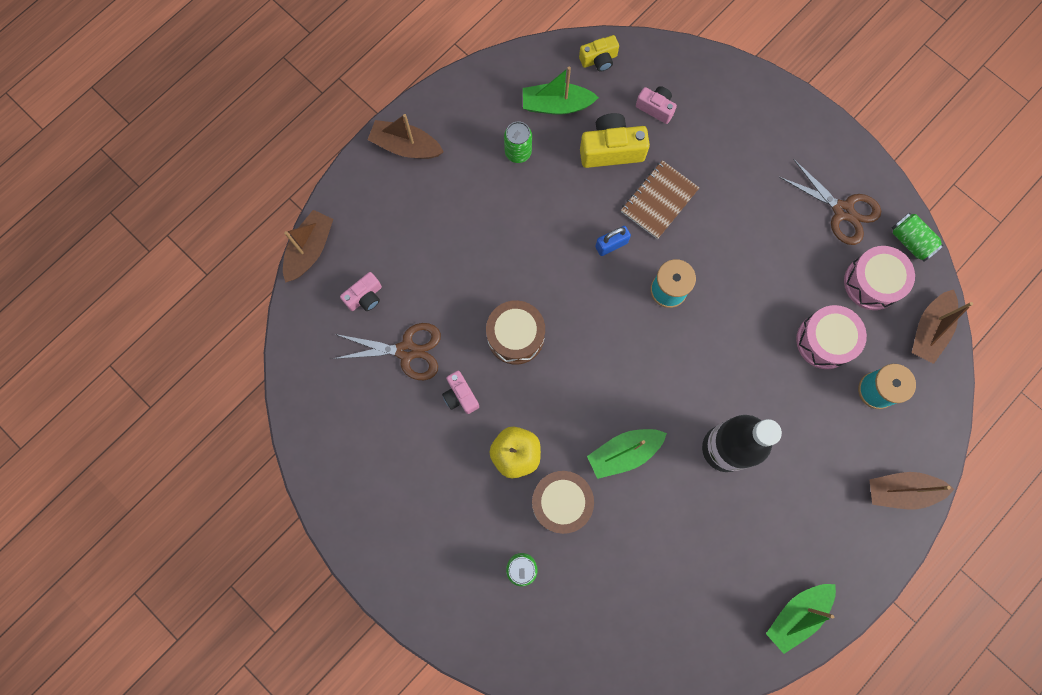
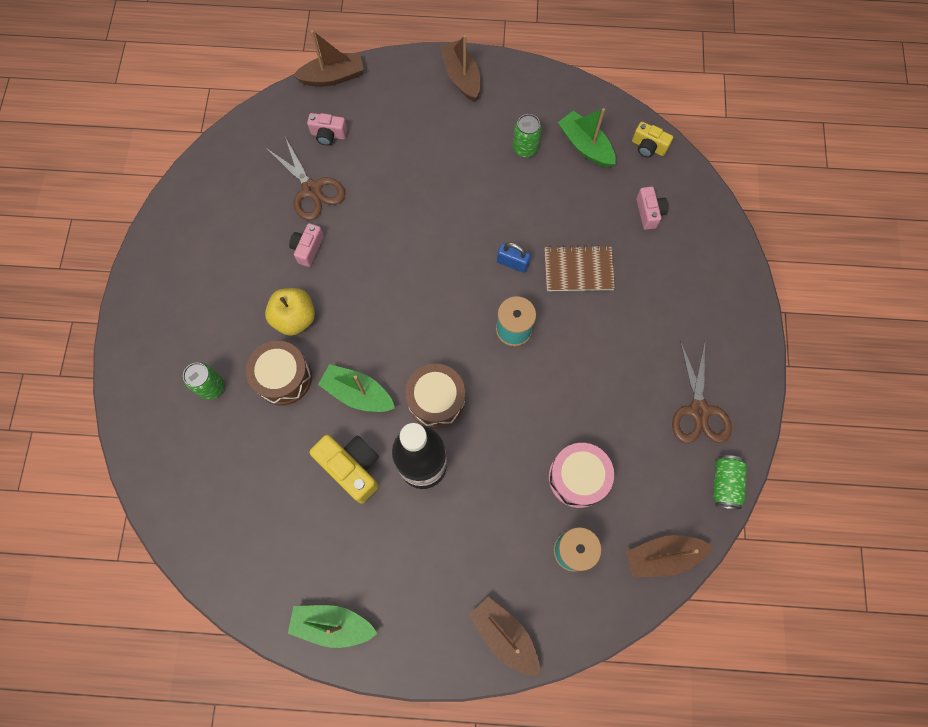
camera: 50 degrees right, 5 degrees down
(515, 336) = (384, 251): brown drum -> brown drum (436, 400)
(611, 150) = (586, 207): yellow camera -> yellow camera (352, 468)
(872, 282) = (660, 479): pink drum -> none

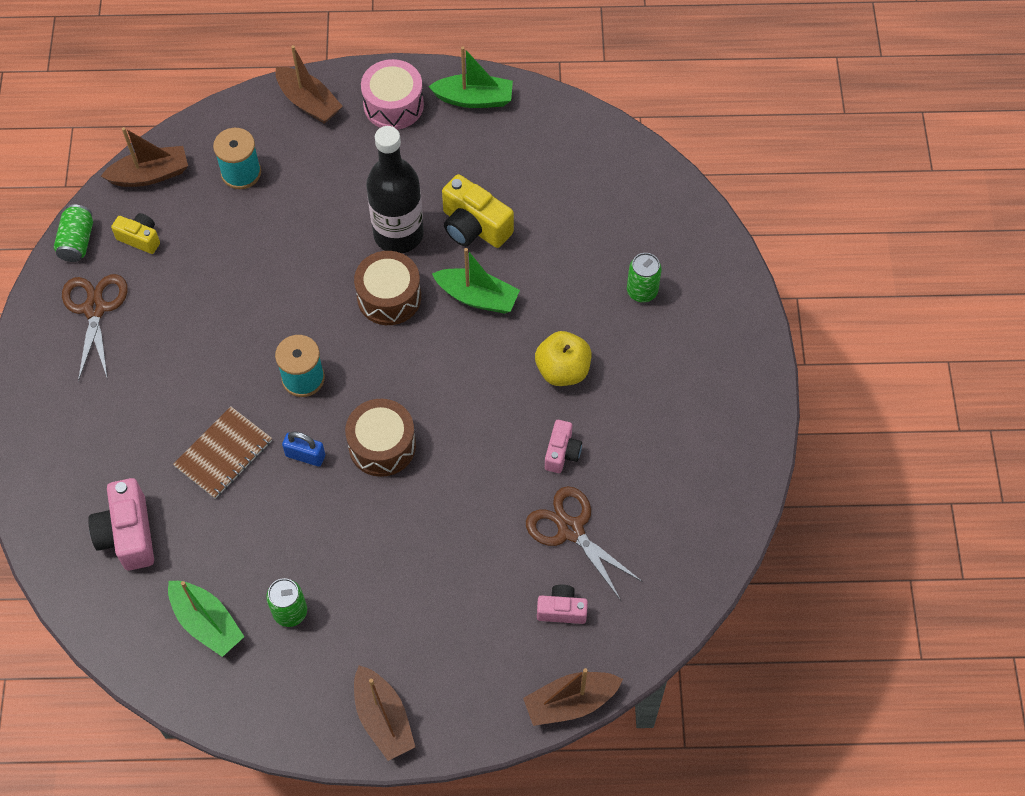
camera: 175 degrees right, 10 degrees down
(283, 377) = (564, 307): brown drum -> brown drum (382, 445)
(578, 270) = (223, 453): brown notebook -> brown notebook turned 45 degrees counterclockwise
(578, 478) = (233, 235): pink drum -> pink drum (393, 105)
(648, 147) = (120, 628): yellow camera -> yellow camera (140, 238)
(649, 213) = (128, 534): pink camera -> pink camera, size x1.67

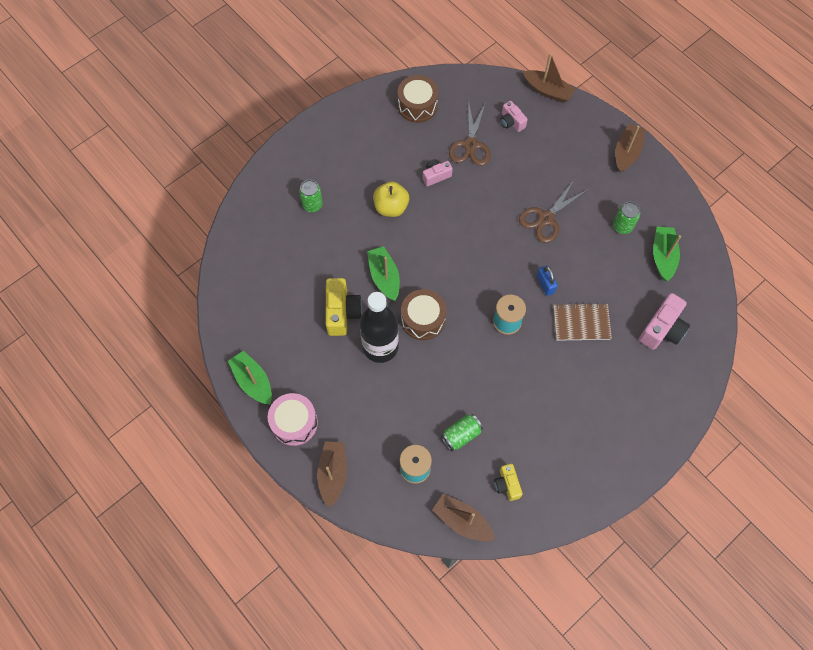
camera: 130 degrees left, 5 degrees up
(77, 241) = (541, 519): green can -> green can (461, 435)
(95, 309) = (570, 466): brown scissors -> brown scissors (546, 218)
(382, 445) = (506, 254): brown drum -> brown drum (417, 105)

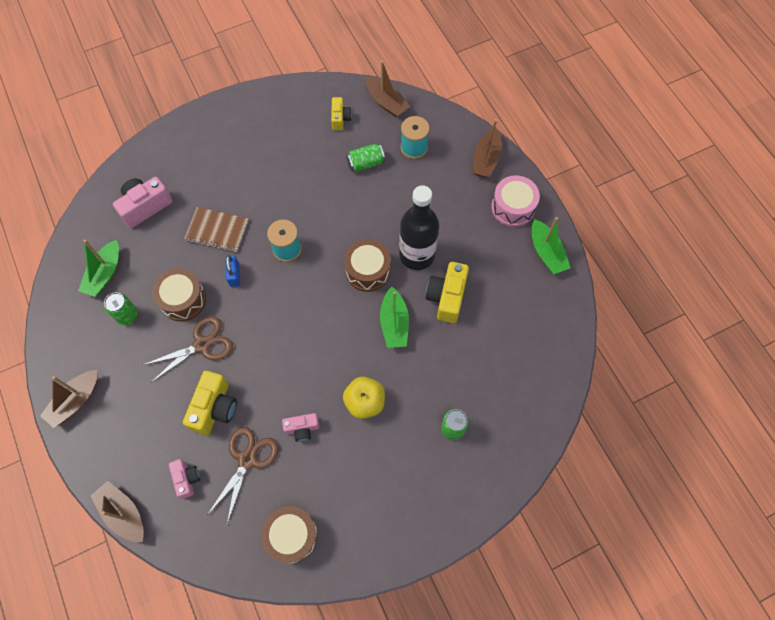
camera: 165 degrees left, 0 degrees up
(513, 174) = (214, 408): none -> yellow camera
(581, 251) = (183, 300): none -> brown drum

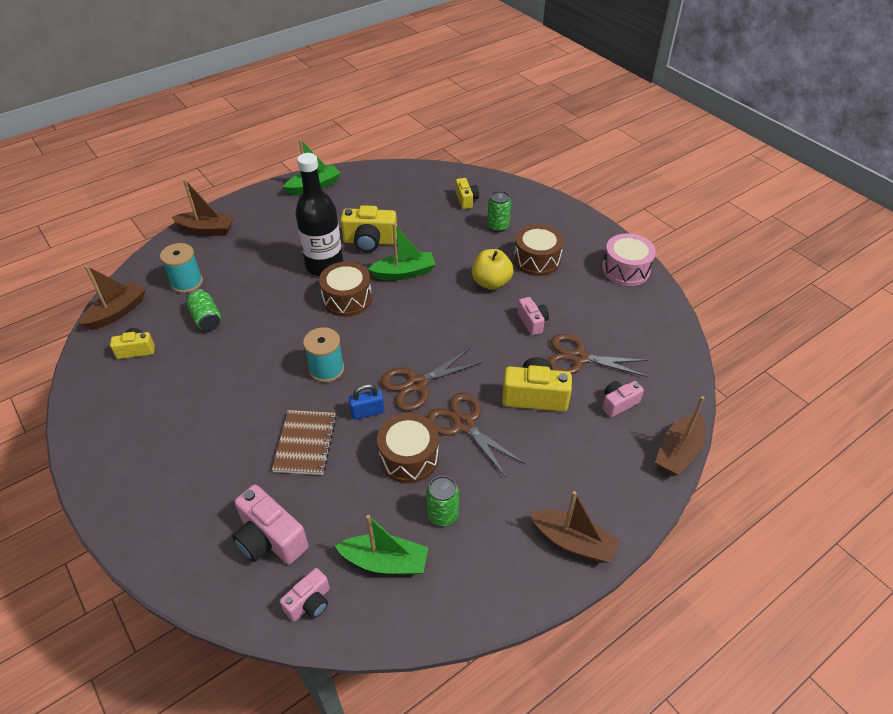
camera: 100 degrees left, 20 degrees down
(93, 228) = (309, 603): none -> pink camera
(253, 316) = (417, 384): none -> brown scissors
(292, 536) = (635, 313): brown drum -> brown drum (537, 260)
(504, 404) = (466, 200): none -> yellow camera
(513, 207) = (265, 209): pink drum -> pink drum (625, 269)

